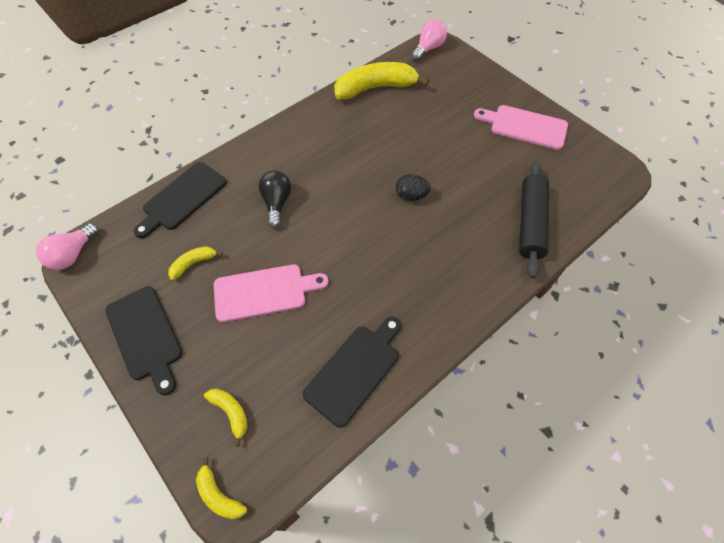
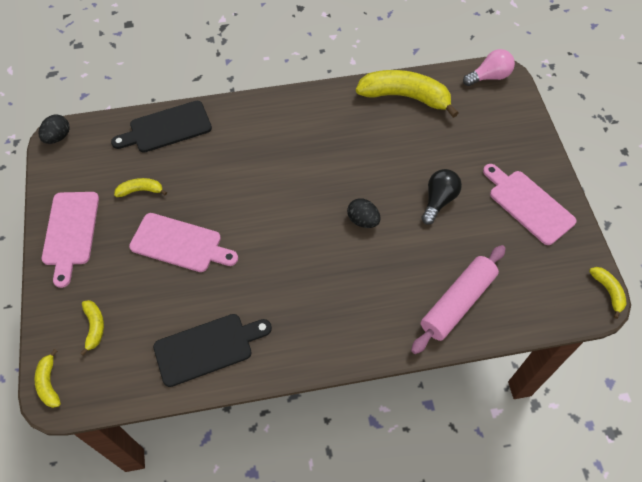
camera: 30 degrees right, 0 degrees up
(73, 254) = (58, 137): pink light bulb -> black egg
(145, 335) = (71, 232): black cutting board -> pink cutting board
(277, 203) = (240, 170): black light bulb -> black light bulb (438, 200)
(530, 223) = (457, 303): black rolling pin -> pink rolling pin
(625, 162) = (608, 291): none -> yellow banana

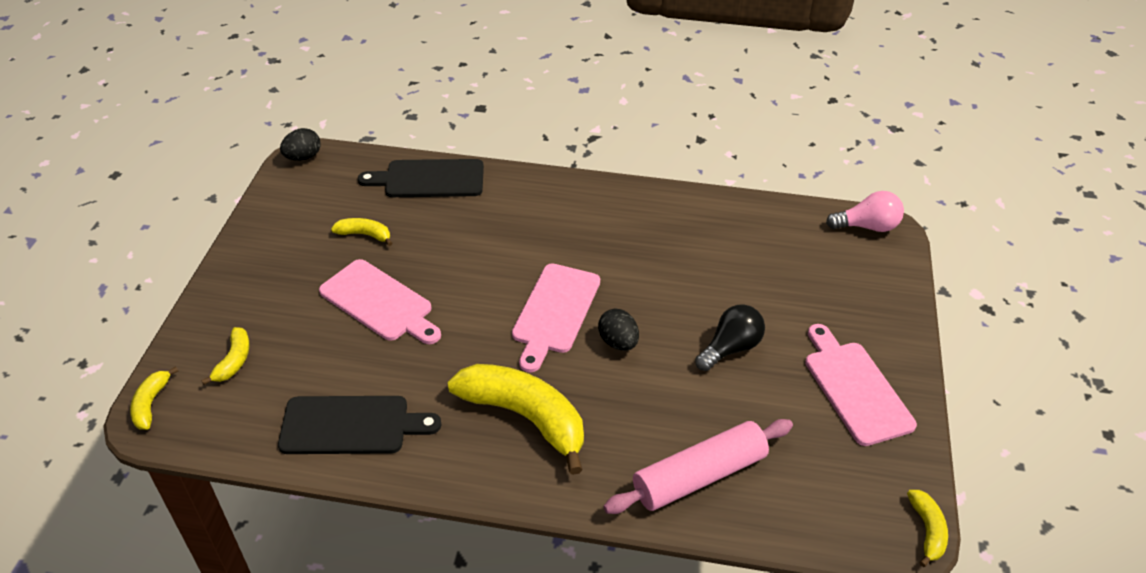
camera: 20 degrees right, 15 degrees down
(71, 232) = (263, 255): pink cutting board -> pink cutting board (555, 312)
(405, 97) = (741, 220): yellow banana -> yellow banana (525, 417)

